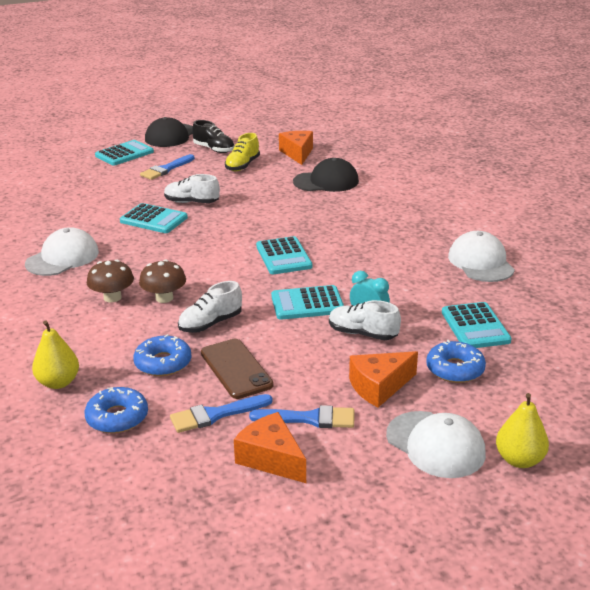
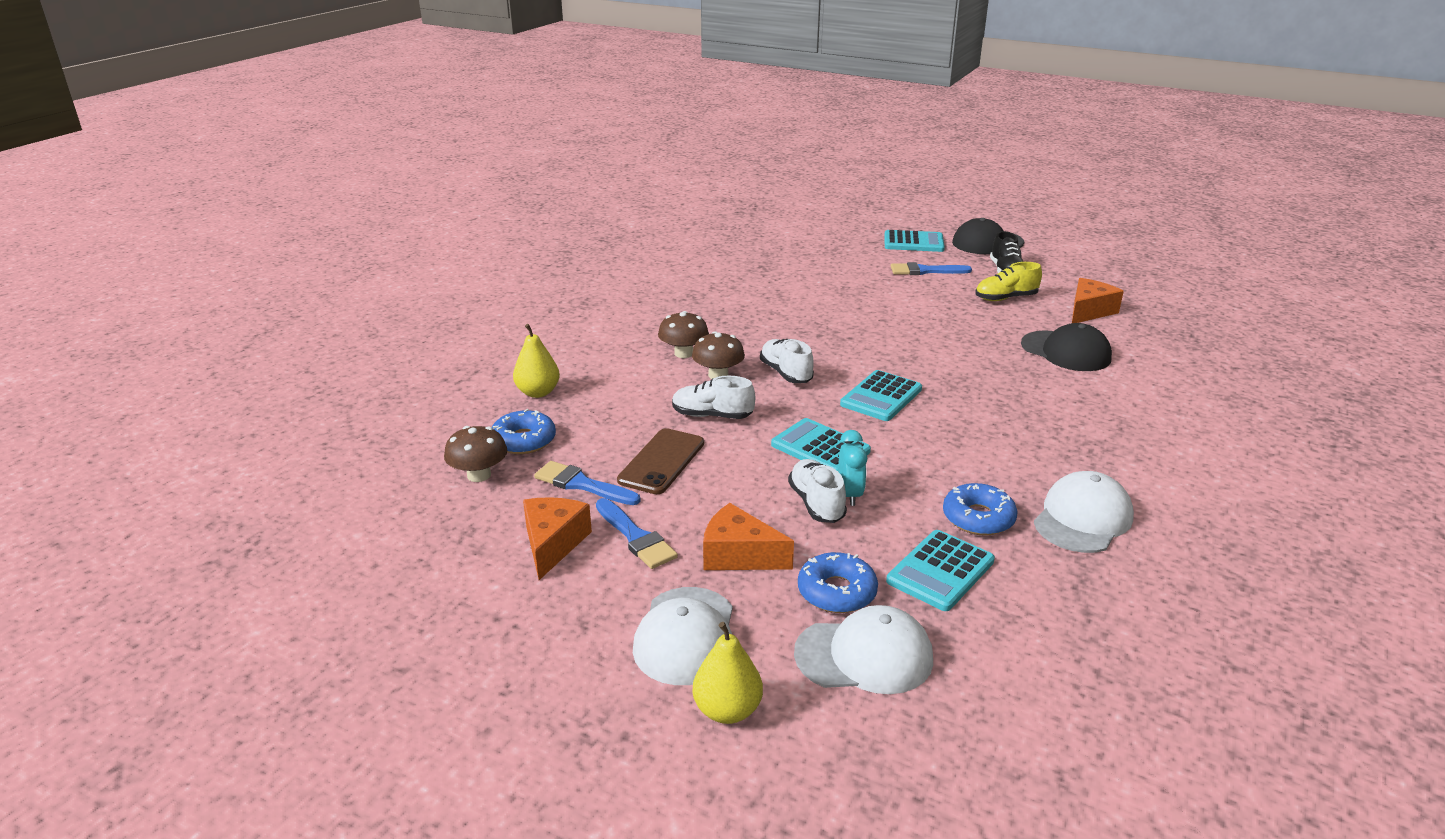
camera: 50 degrees right, 0 degrees up
(62, 258) = (707, 304): white cap -> white cap (864, 656)
(133, 459) = (479, 475): none -> brown mushroom
(153, 219) = (831, 309): turquoise calculator -> none
(163, 363) = (623, 423): blue donut -> blue donut (978, 518)
(191, 202) = (892, 309): white shoe -> white shoe (786, 373)

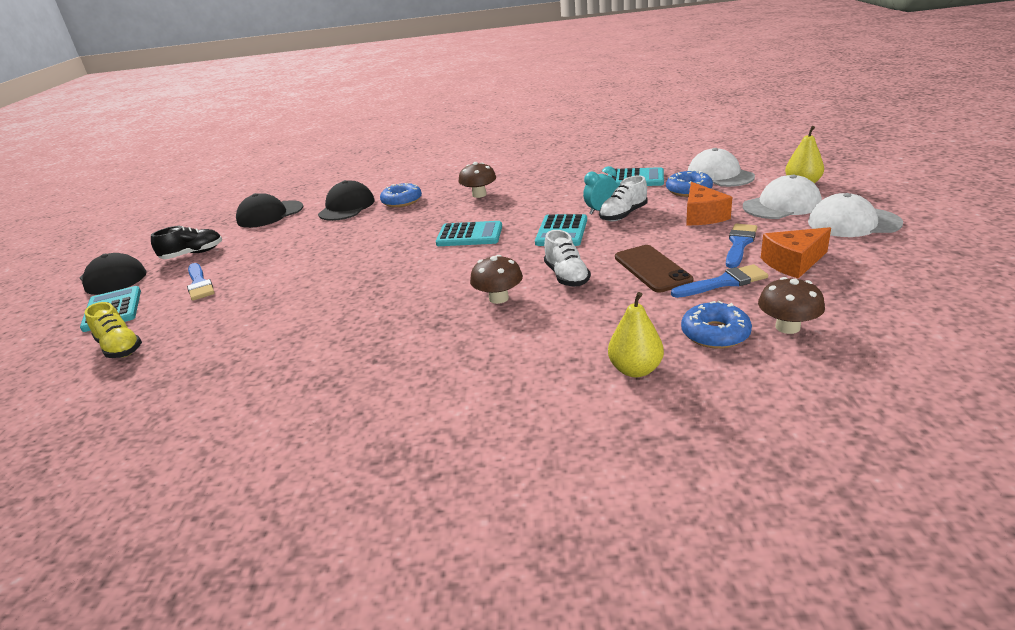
camera: 115 degrees left, 0 degrees up
(582, 484) = (723, 282): blue brush -> blue brush turned 105 degrees counterclockwise
(662, 462) = (652, 269): brown phone -> brown phone turned 75 degrees clockwise
(683, 353) = (473, 329): brown mushroom -> brown mushroom (479, 194)
(786, 373) = (466, 274): white shoe -> none
(978, 518) = (578, 183): blue donut -> blue donut (402, 201)
(1005, 298) = (256, 241): yellow shoe -> yellow shoe (120, 348)
(1082, 518) = (546, 168): white cap -> white cap (853, 223)
(1089, 311) = (270, 214): orange cheese -> black cap

